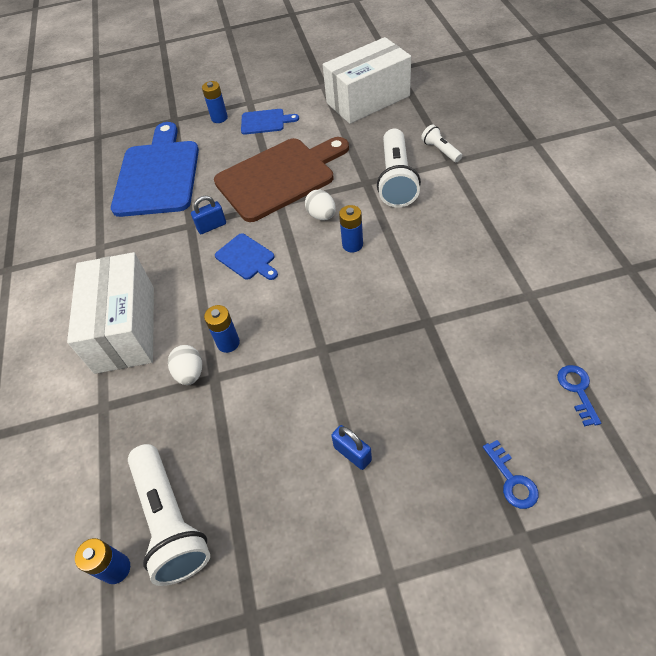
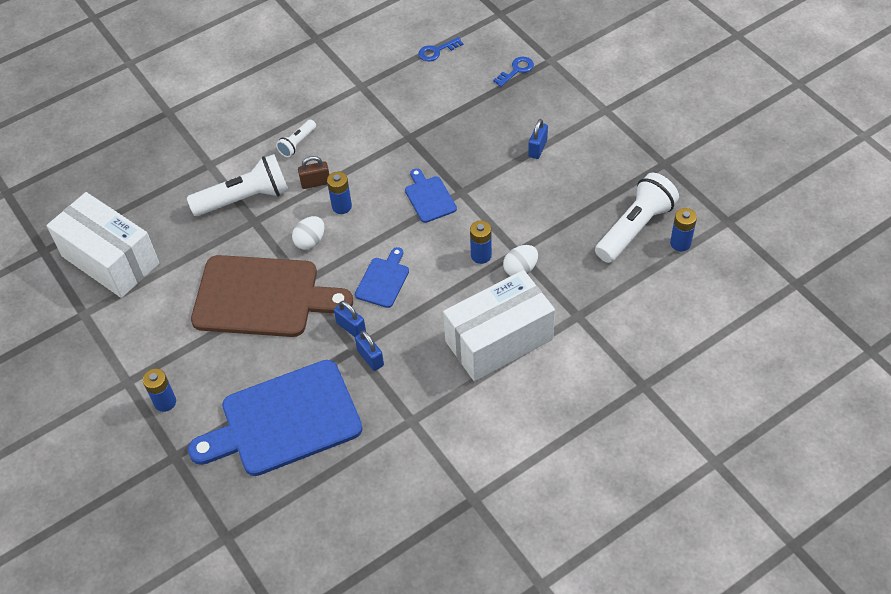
camera: 115 degrees left, 0 degrees up
(174, 233) = (370, 358): none -> blue padlock
(265, 122) = (166, 348): blue cutting board -> blue cutting board (429, 197)
(279, 177) = (262, 297): brown cutting board -> brown cutting board turned 150 degrees clockwise
(393, 231) = (315, 183): none -> brown padlock
(440, 150) = (193, 176): white flashlight -> white flashlight (297, 143)

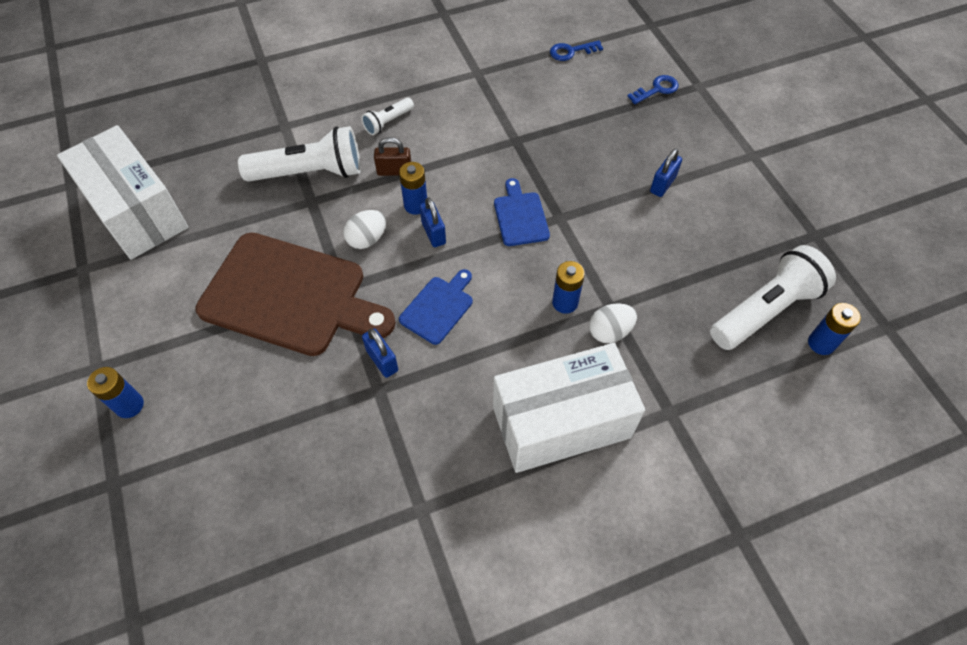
camera: 10 degrees right, 5 degrees up
(284, 420) = (262, 468): blue cutting board -> none
(370, 358) = (394, 407): blue padlock -> blue padlock (433, 233)

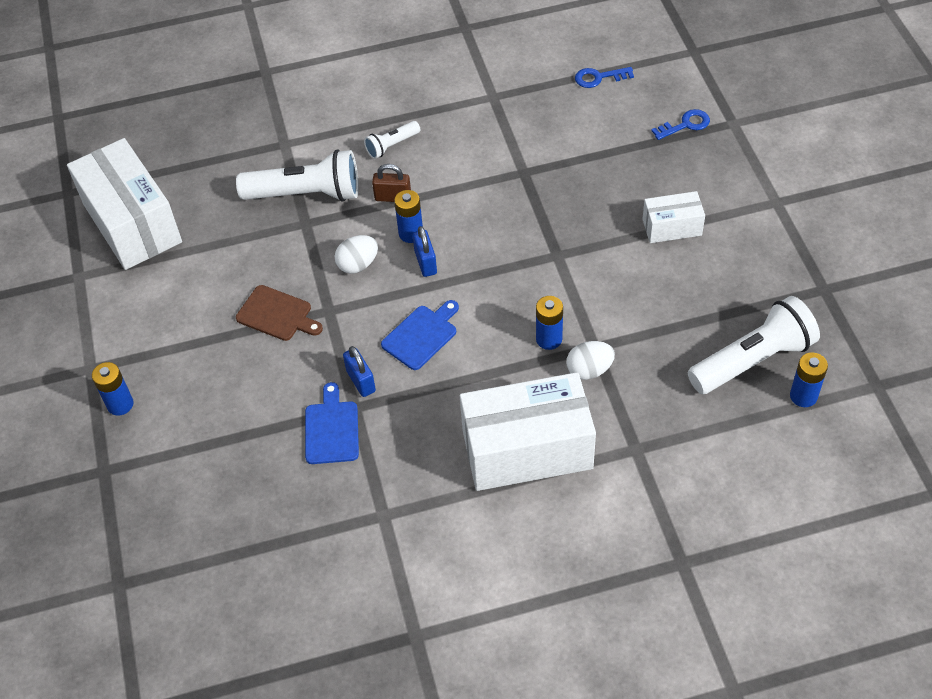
camera: 10 degrees right, 5 degrees down
(290, 295) = (277, 314): brown cutting board -> brown cutting board, size x0.46
(520, 216) = (516, 251): blue cutting board -> blue cutting board (331, 429)
(662, 184) = (672, 227): blue padlock -> white box

